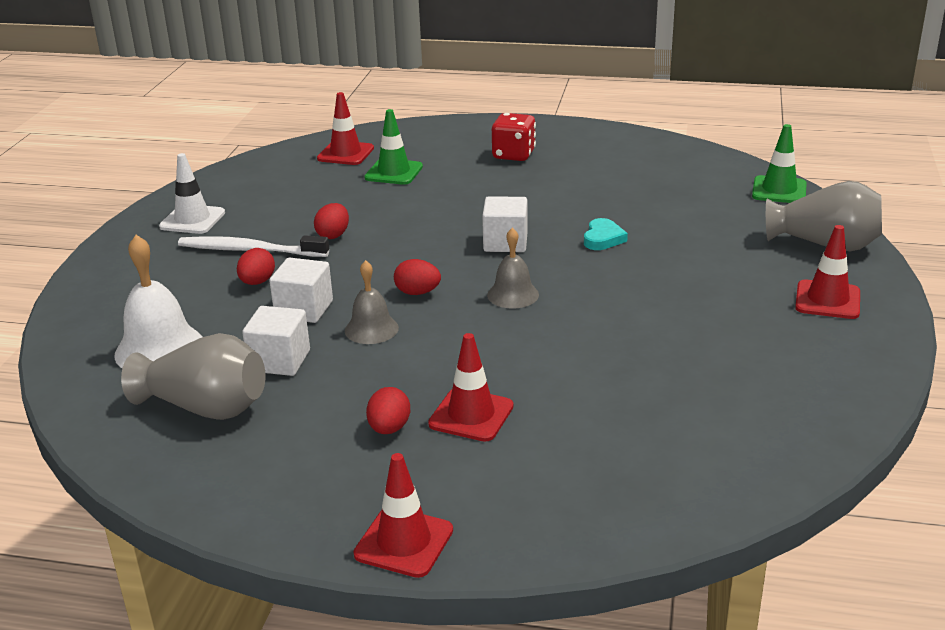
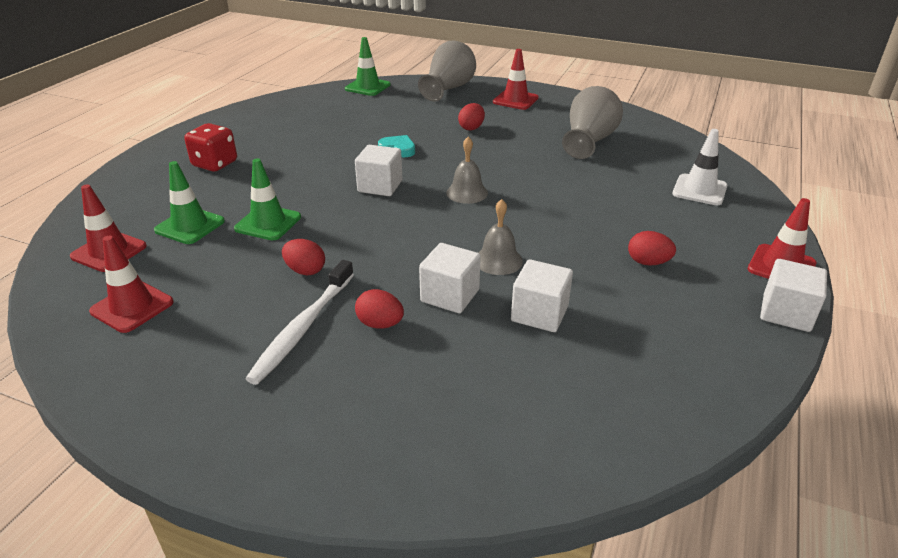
camera: 80 degrees left, 5 degrees up
(159, 349) = (497, 398): white bell -> none
(192, 220) = (186, 375): white traffic cone -> white traffic cone (699, 190)
(205, 407) = (613, 362): grey vase -> grey vase (589, 141)
(297, 535) = (786, 313): none -> white cube
(409, 203) = (268, 223): none -> green traffic cone
(417, 293) = (445, 233): red egg -> red egg (471, 128)
(471, 415) = (631, 227): red traffic cone -> red traffic cone (132, 307)

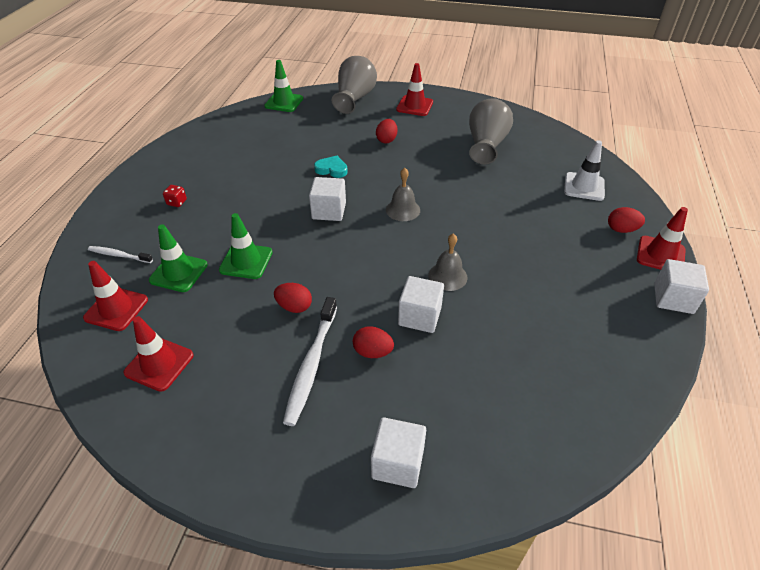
camera: 10 degrees left, 10 degrees up
(133, 204) = (119, 255): none -> white toothbrush
(215, 164) = (177, 202): red dice -> red dice, size x0.52
(539, 314) = (494, 324): white cube -> white cube (397, 463)
(648, 262) = (562, 263): red egg -> red egg (621, 230)

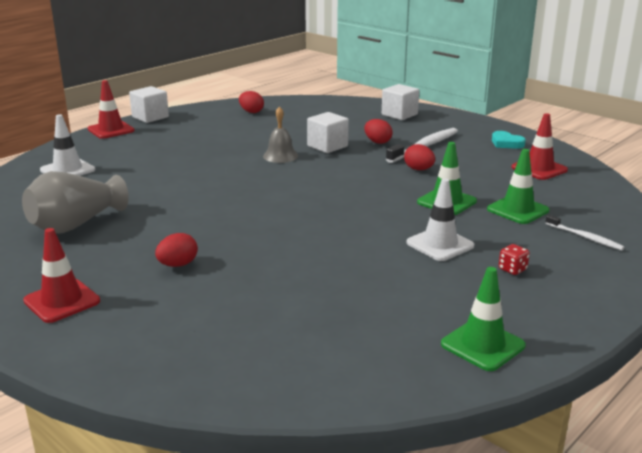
camera: 150 degrees left, 20 degrees down
(116, 309) = (580, 202): red traffic cone -> none
(234, 208) = (440, 244): none -> white traffic cone
(284, 102) = (257, 386): green traffic cone -> green traffic cone (482, 345)
(329, 211) = (334, 215): white cube -> none
(332, 169) = (290, 251): turquoise heart -> turquoise heart (506, 143)
(354, 98) = (126, 349): grey vase -> none
(403, 210) = (258, 198): grey bell -> none
(621, 230) = (105, 144): red egg -> red egg (251, 112)

